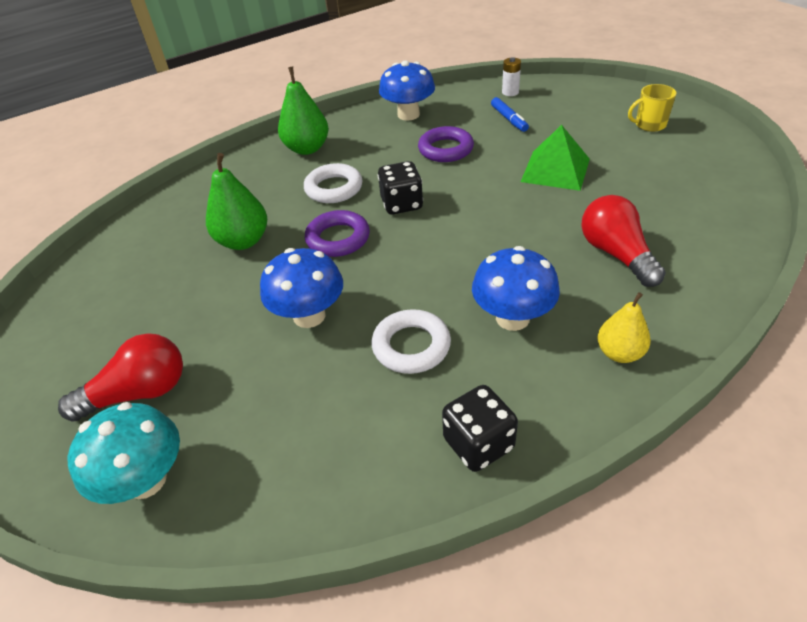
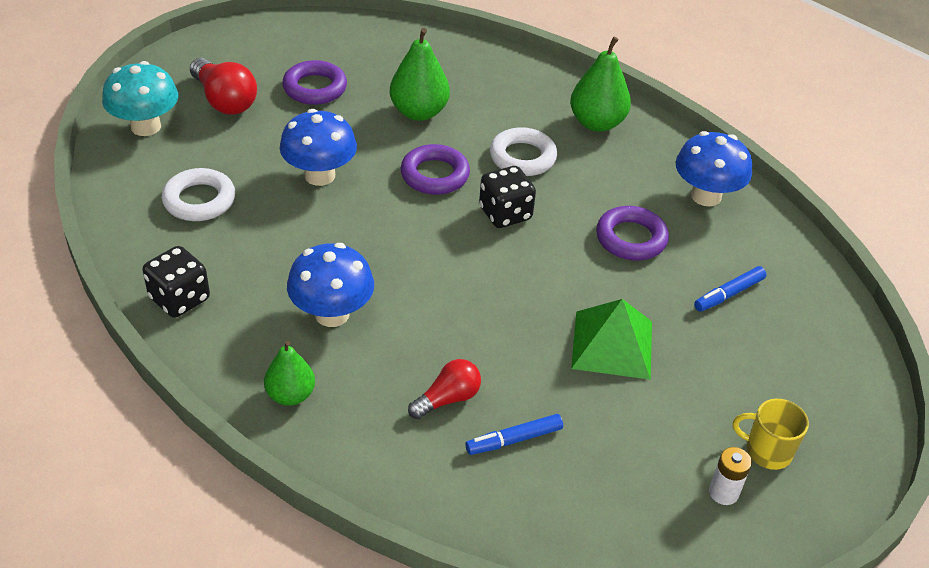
camera: 70 degrees right, 0 degrees up
(162, 312) = (315, 88): none -> purple ring
(411, 346) = (287, 246): white ring -> white ring (199, 200)
(510, 92) = (809, 292): white battery -> white battery (723, 492)
(616, 254) = (448, 399): red light bulb -> red light bulb, size x0.64
(619, 353) = (290, 395): yellow pear -> green pear
(649, 125) = (767, 451): yellow mug -> yellow mug turned 45 degrees counterclockwise
(655, 224) = (514, 440): none -> blue marker

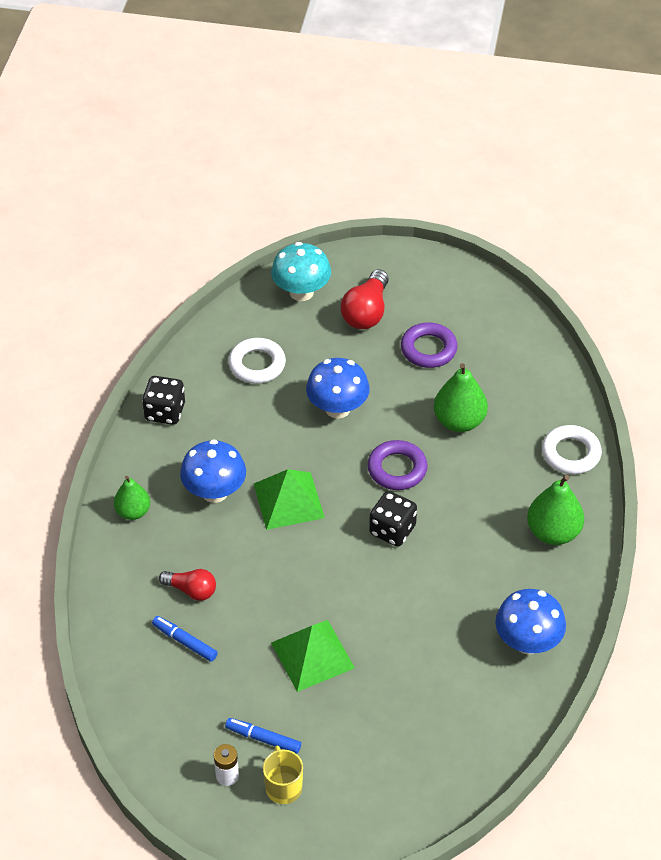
camera: 60 degrees right, 5 degrees up
(399, 264) = (288, 500): none -> green pyramid
(522, 157) = (465, 508): white ring -> white ring (571, 453)
(631, 238) = (433, 616): purple ring -> none
(729, 294) = (424, 703): blue marker -> blue marker (263, 739)

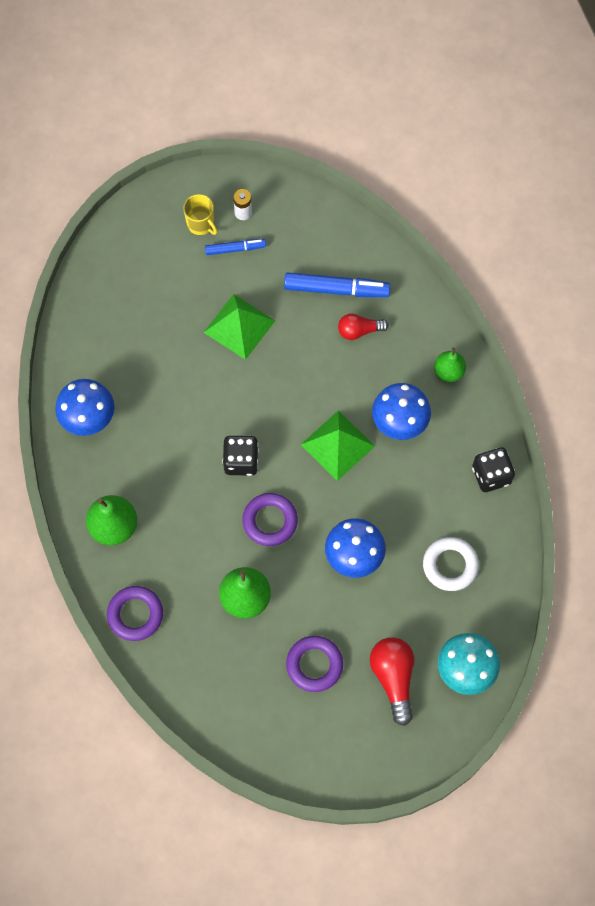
camera: 150 degrees right, 20 degrees up
(185, 642) = (336, 289): blue marker -> blue marker, size x1.71
(571, 453) = (135, 614): white ring -> purple ring

